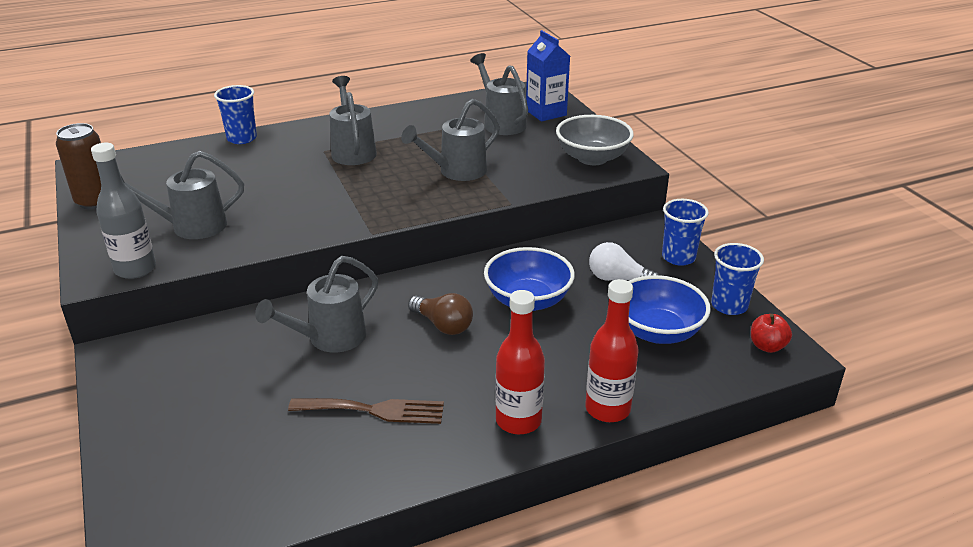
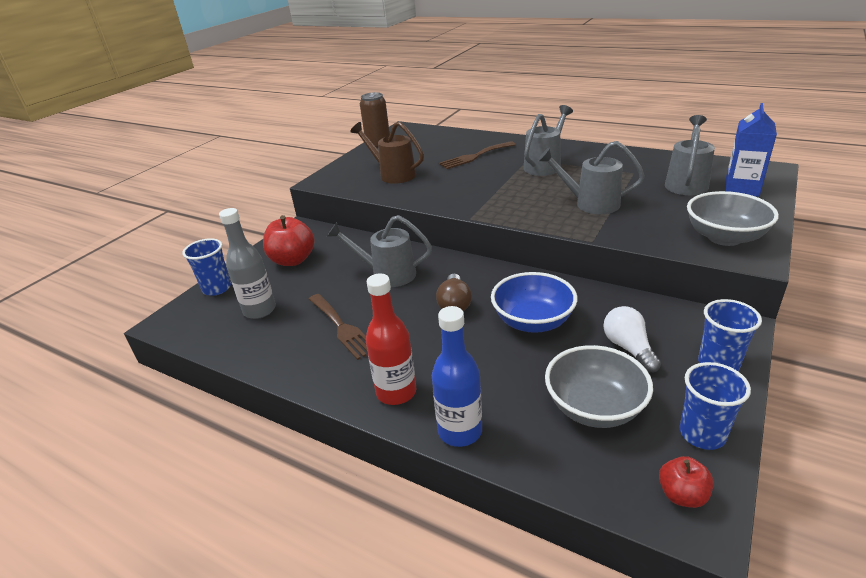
camera: 55 degrees right, 0 degrees up
(135, 269) = (338, 185): grey bottle -> grey bottle (259, 310)
(181, 390) = (293, 260): none -> red apple
(190, 226) = (393, 174): grey watering can -> brown watering can
(242, 138) = (495, 137): blue cup -> blue cup (217, 288)
(257, 168) = (475, 156): none -> brown fork
(607, 409) = (460, 431): red bottle -> blue bottle
(657, 331) = (594, 407): blue bowl -> grey bowl

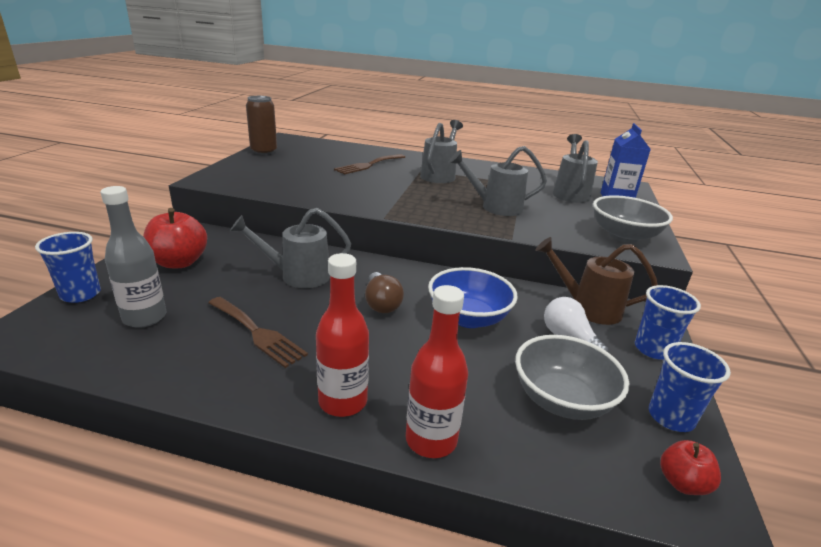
camera: 20 degrees left, 5 degrees down
(393, 174) = (288, 177): brown watering can -> brown watering can (588, 308)
(460, 431) = (431, 440): blue bottle -> red bottle

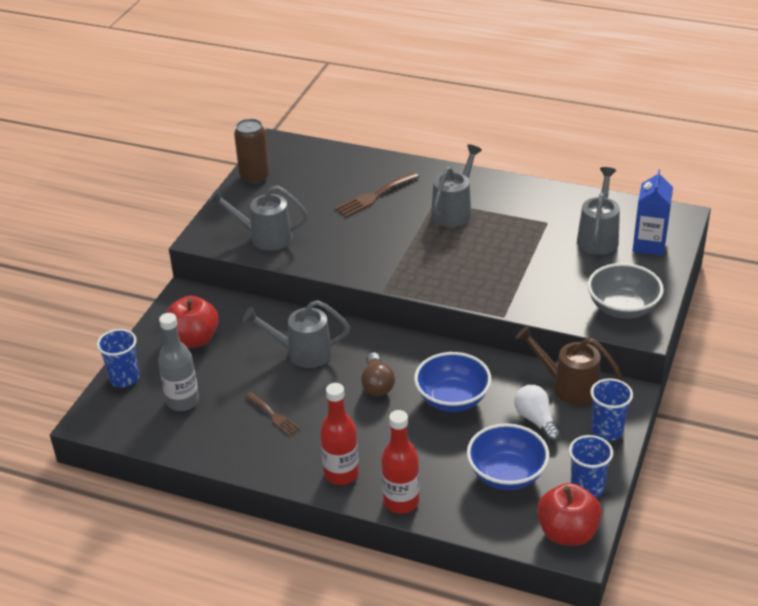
camera: 10 degrees right, 10 degrees up
(257, 333) = (273, 415): brown fork -> brown fork, size x0.65
(495, 207) = (502, 268): grey watering can -> grey watering can (264, 237)
(561, 400) = (507, 474): grey bowl -> blue bowl
(682, 483) = (567, 533): red apple -> red apple, size x1.79

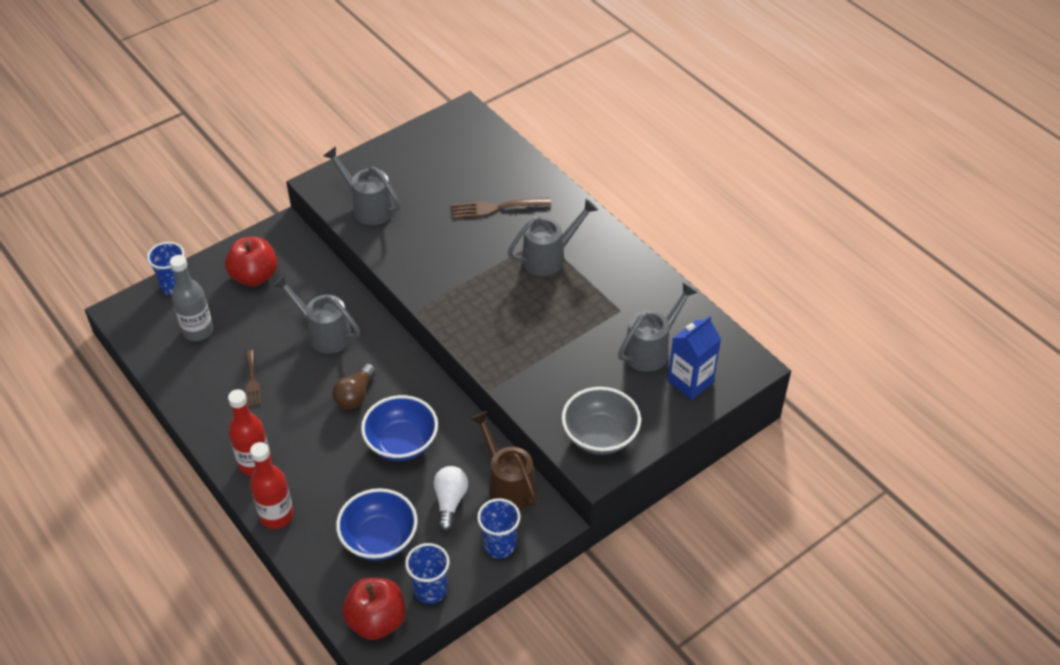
camera: 30 degrees right, 10 degrees up
(254, 177) = (414, 139): brown can -> none

